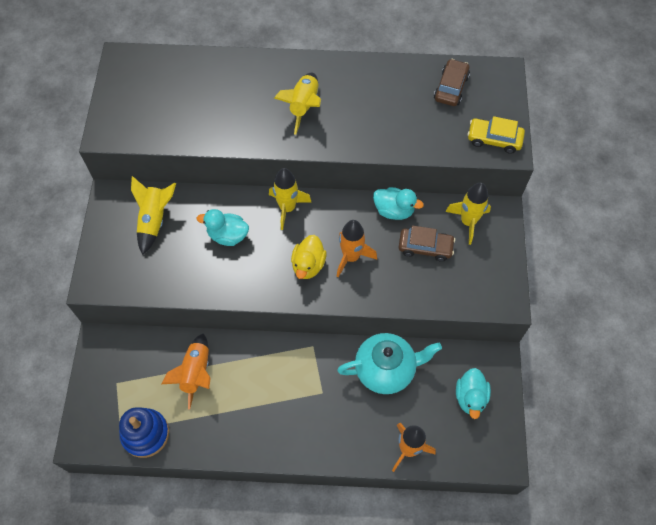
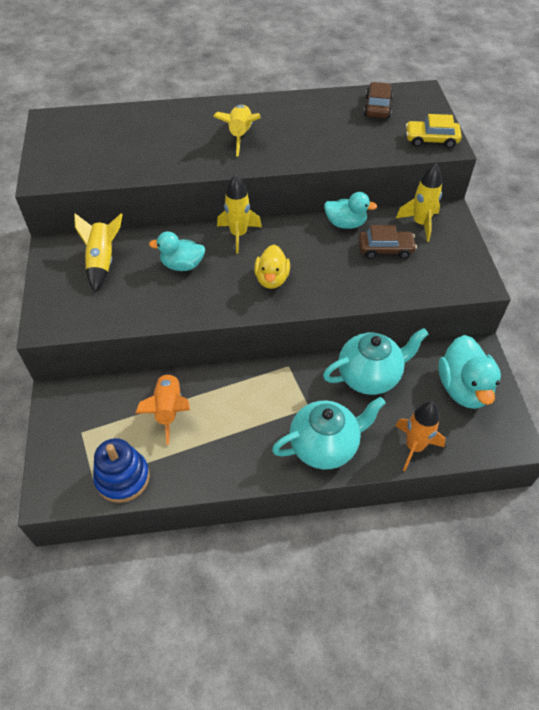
camera: 10 degrees left, 10 degrees down
(328, 434) = (325, 446): none -> turquoise teapot
(351, 257) = (314, 267): orange rocket -> none
(470, 397) = (463, 388): turquoise duck -> turquoise duck, size x1.54

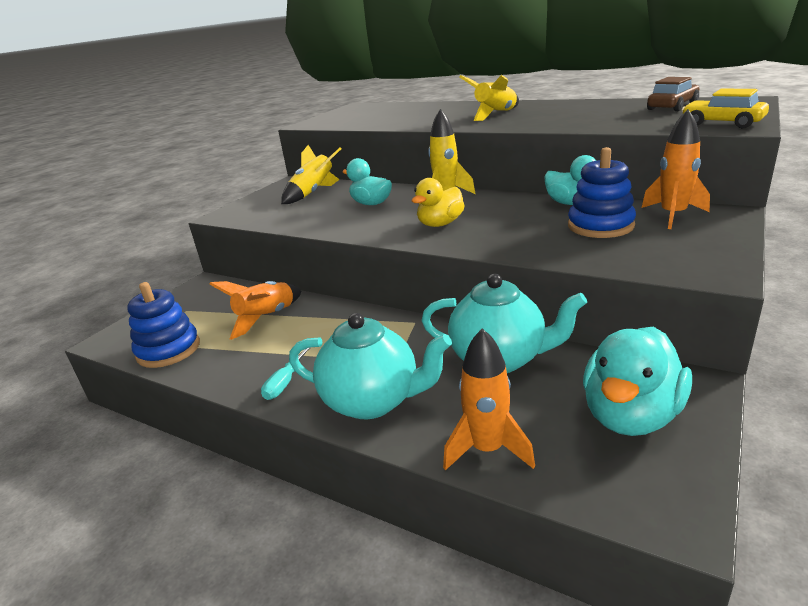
camera: 40 degrees right, 25 degrees down
(253, 461) = (285, 383): none -> turquoise screwdriver
(385, 249) = (600, 226): brown car -> blue stacking toy
(420, 223) = (673, 215): yellow rocket -> orange rocket

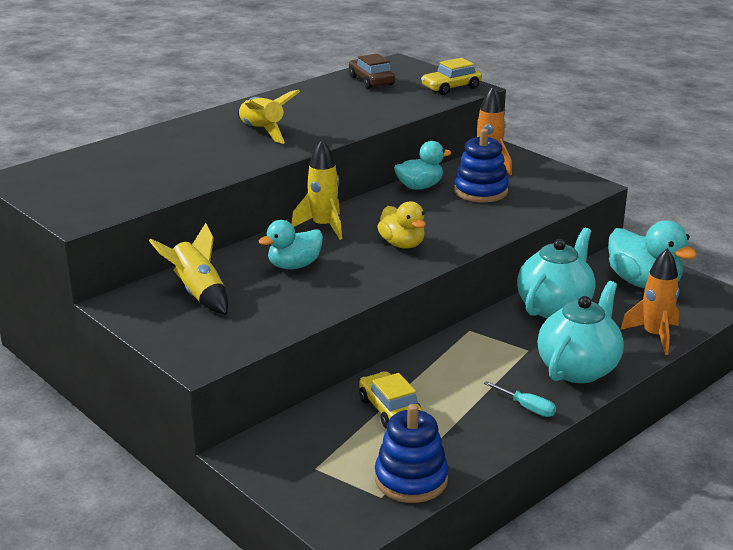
camera: 75 degrees left, 0 degrees up
(266, 318) = (390, 409): orange rocket -> yellow car

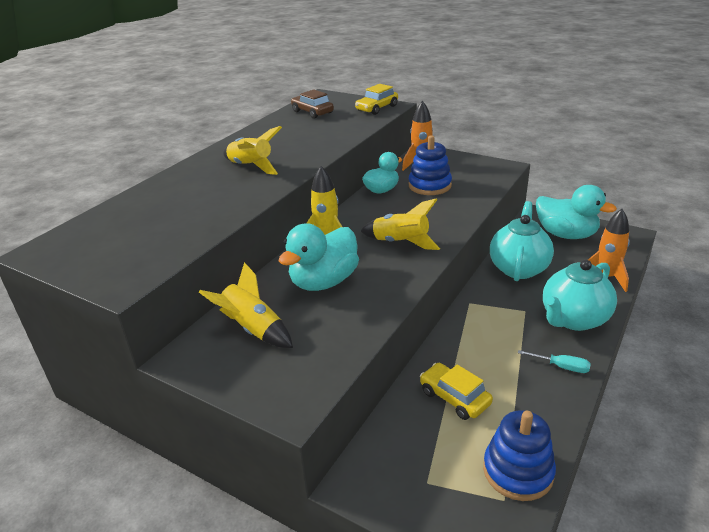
camera: 15 degrees left, 5 degrees up
(294, 266) = (324, 282): turquoise duck -> turquoise duck, size x1.54
(402, 244) = (401, 243): yellow duck -> yellow rocket
(578, 368) = (573, 319): turquoise teapot -> turquoise teapot turned 150 degrees counterclockwise

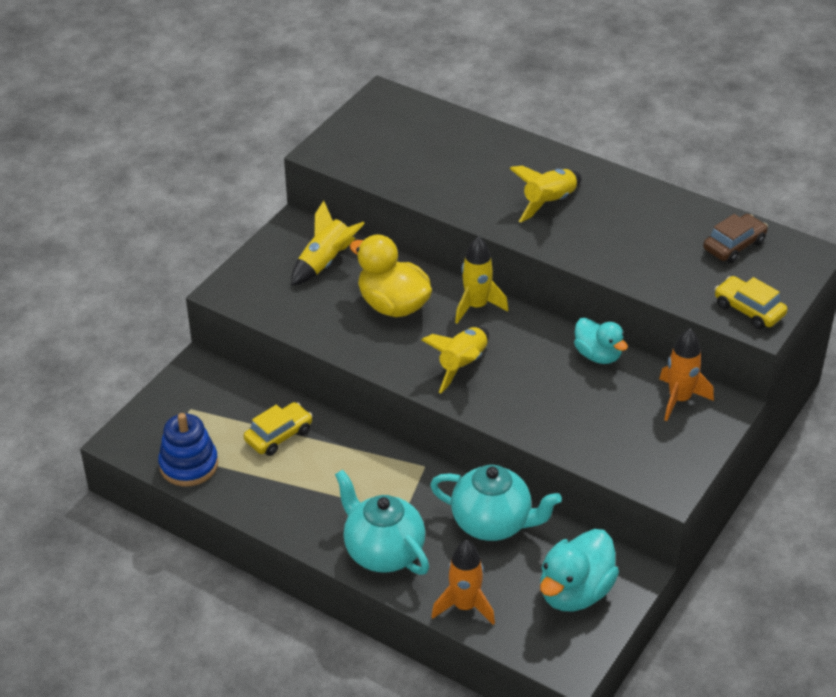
camera: 90 degrees right, 10 degrees up
(324, 282) = (393, 305): turquoise duck -> yellow duck
(429, 185) = (609, 402): blue stacking toy -> none
(561, 367) = (307, 522): turquoise screwdriver -> none

